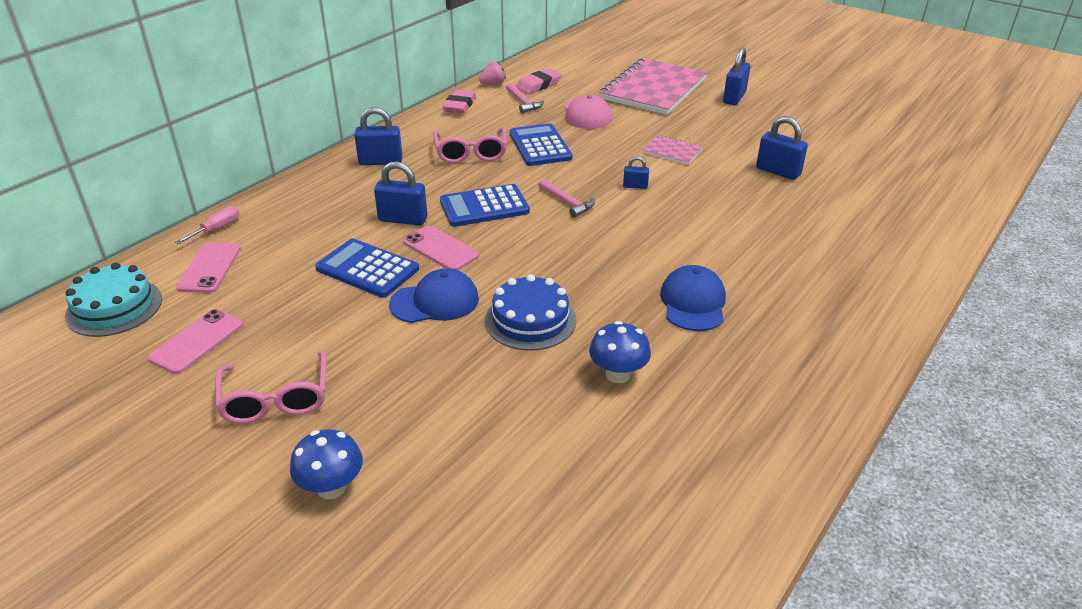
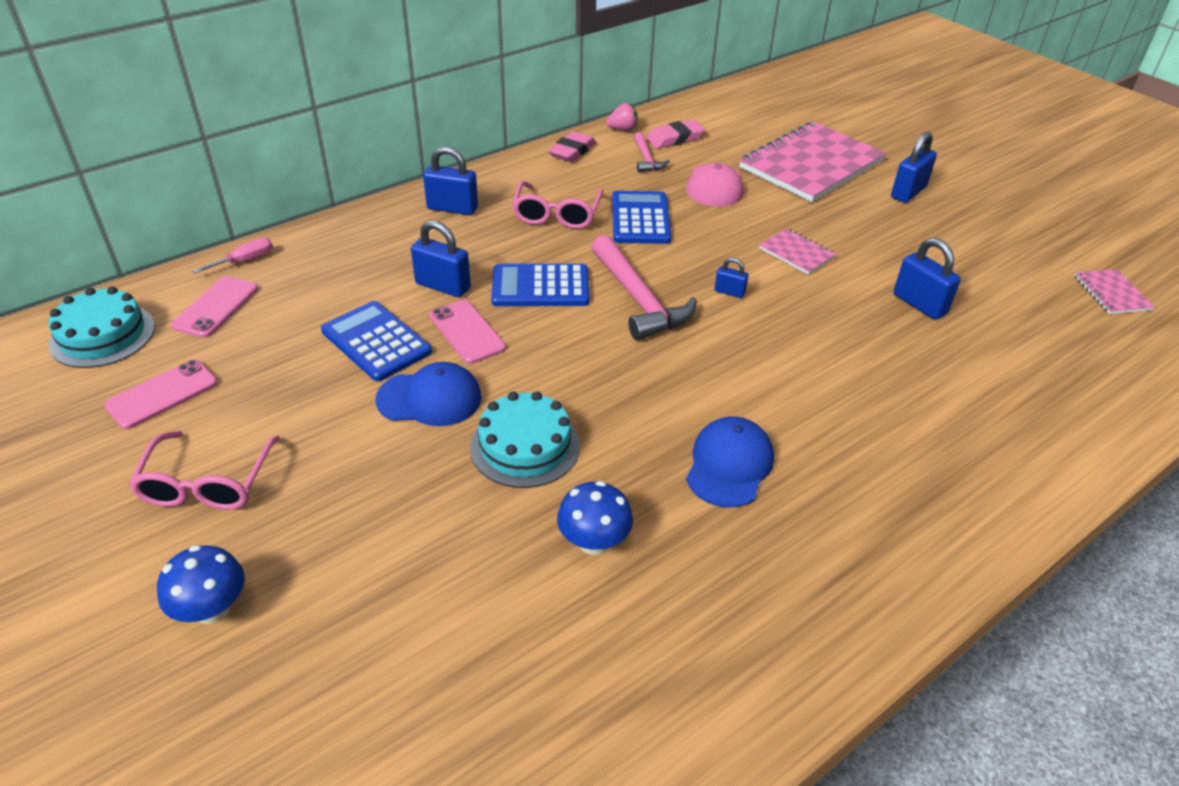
camera: 15 degrees right, 5 degrees up
(530, 320) = (525, 446): blue cake -> turquoise cake
(567, 202) = (638, 299): pink hammer -> pink hammer, size x1.85
(905, 143) = (1111, 293): none -> pink notebook

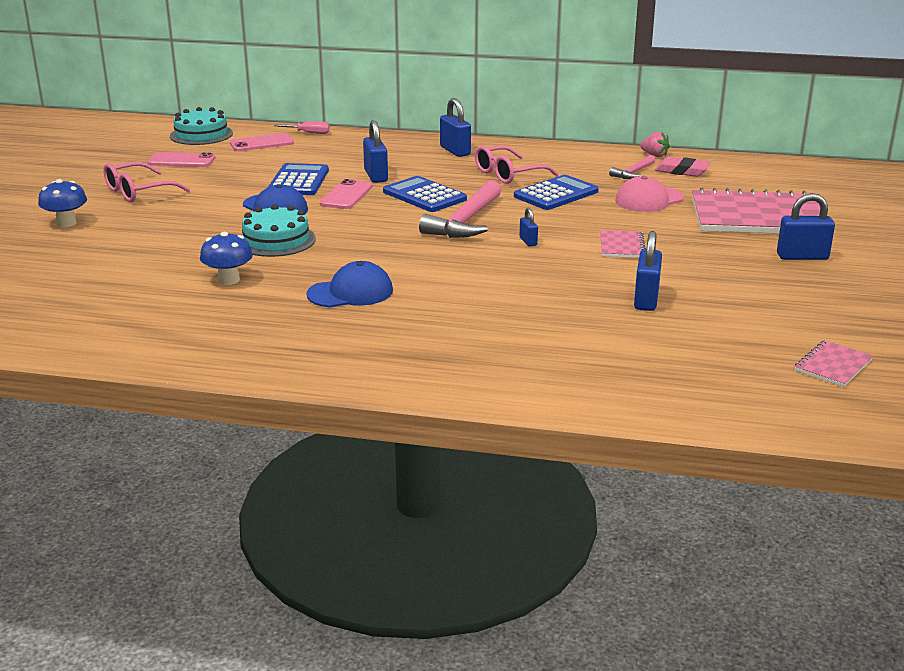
camera: 50 degrees right, 15 degrees down
(572, 151) = (590, 153): pink eraser -> none

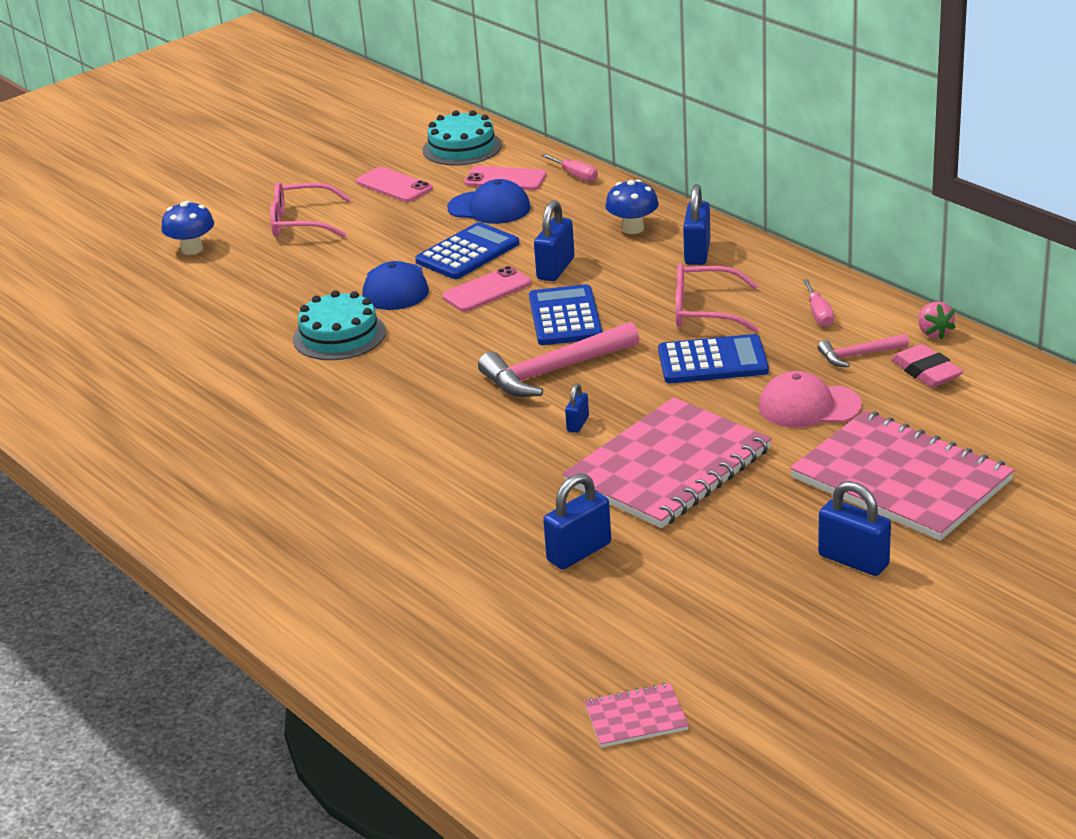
camera: 40 degrees right, 5 degrees up
(228, 280) = (235, 375): blue mushroom -> blue mushroom (633, 228)
(350, 292) = (316, 432): blue cap -> blue cap (489, 208)
(577, 161) = (818, 314): none -> pink screwdriver
(622, 246) = (668, 467): pink notebook -> pink notebook, size x2.28

